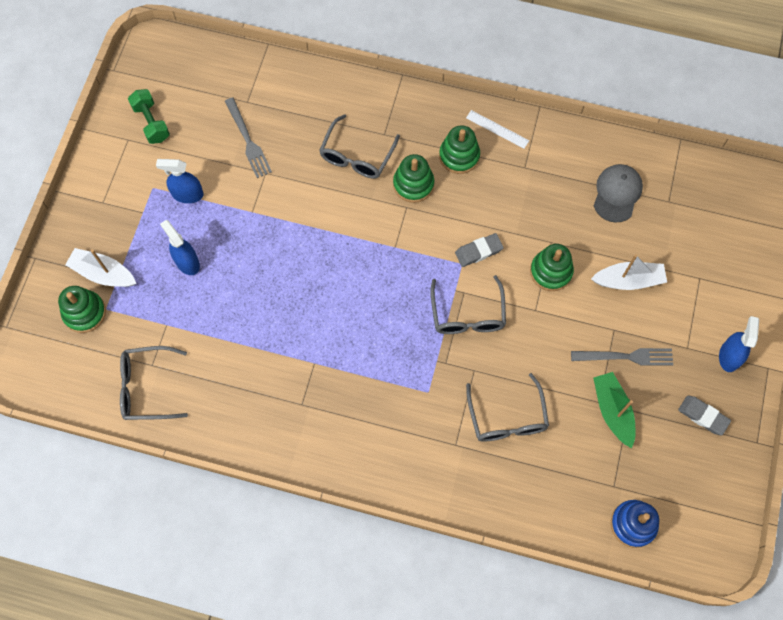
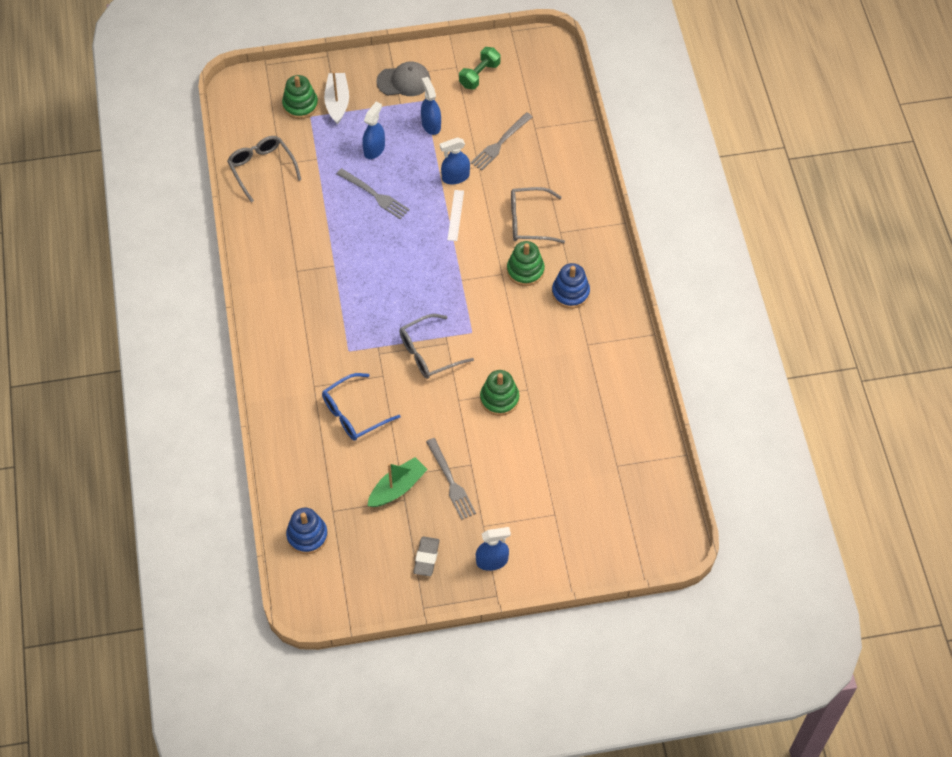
camera: 65 degrees right, 10 degrees down
(246, 286) = (375, 195): none -> grey fork
(266, 199) = (455, 177): none -> blue spray bottle
(459, 156) = (570, 293): green stacking toy -> blue stacking toy
(478, 251) = (489, 340): grey eraser -> none
(497, 129) = (612, 311): white ruler -> white ruler (455, 215)
(507, 417) = (354, 413): grey glasses -> blue glasses
(617, 193) = (601, 423): grey cap -> grey cap (404, 81)
(628, 280) = (522, 460): white boat -> none

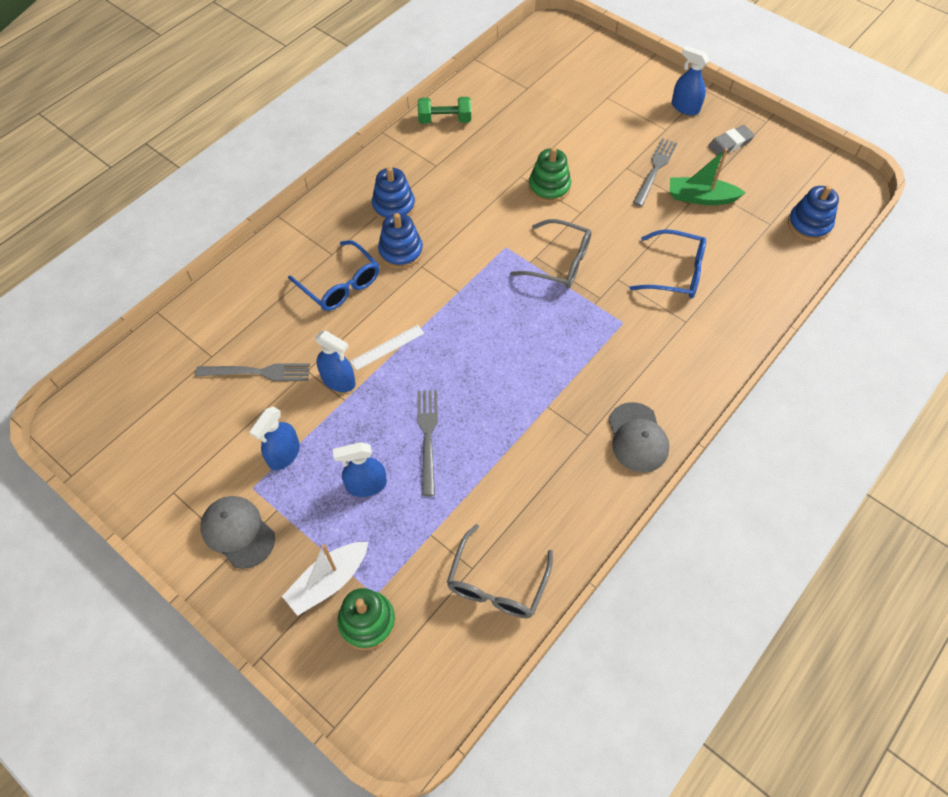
camera: 130 degrees left, 0 degrees up
(269, 293) = (637, 438): none -> grey cap
(479, 75) = (169, 459): green dumbbell -> green dumbbell (444, 120)
(525, 270) = (401, 252): green stacking toy -> blue stacking toy
(530, 221) = (340, 284): grey glasses -> blue glasses

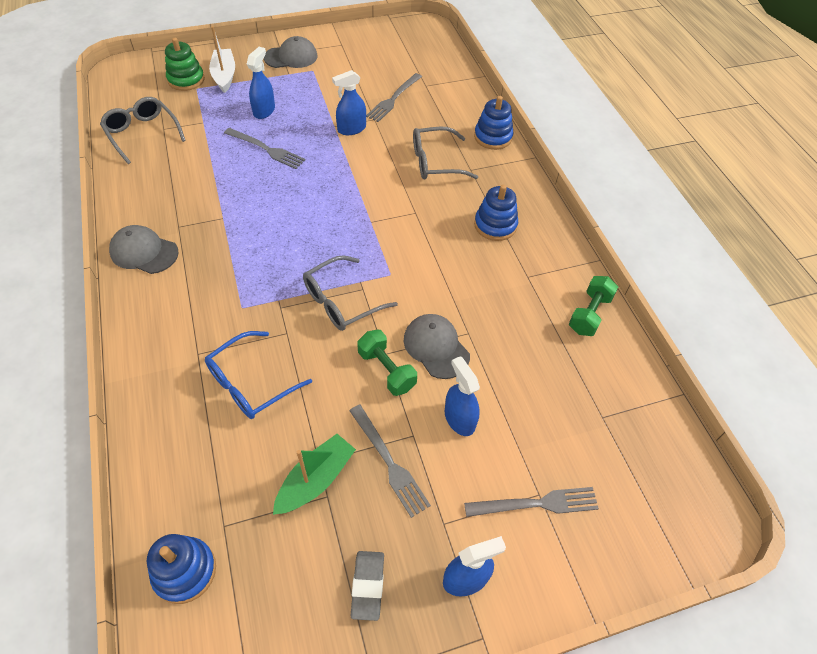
camera: 120 degrees right, 5 degrees down
(284, 455) = (321, 88): blue spray bottle -> blue spray bottle (459, 419)
(340, 284) = (436, 162): blue glasses -> grey glasses
(387, 347) = (356, 162): white ruler -> none
(401, 252) = (440, 207): blue stacking toy -> blue stacking toy (493, 137)
(549, 187) = (436, 347): green stacking toy -> grey cap
(593, 204) = (386, 370): none -> green dumbbell
(614, 96) = (536, 504): none -> grey fork

